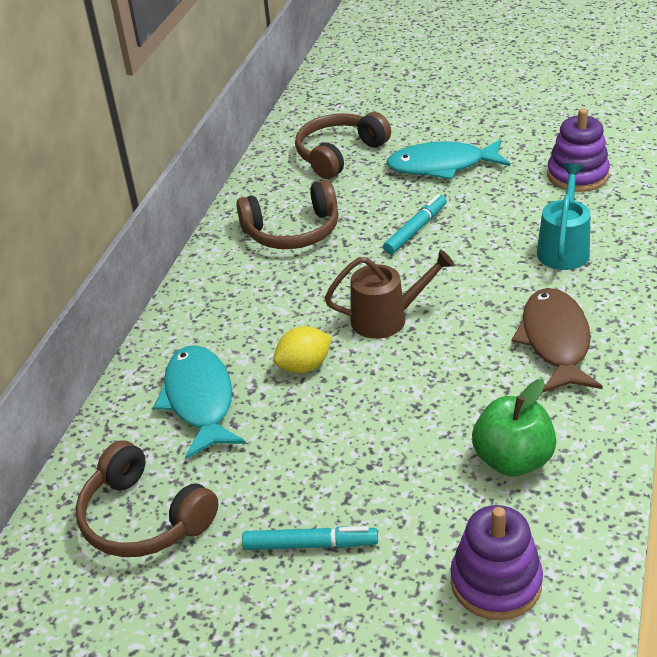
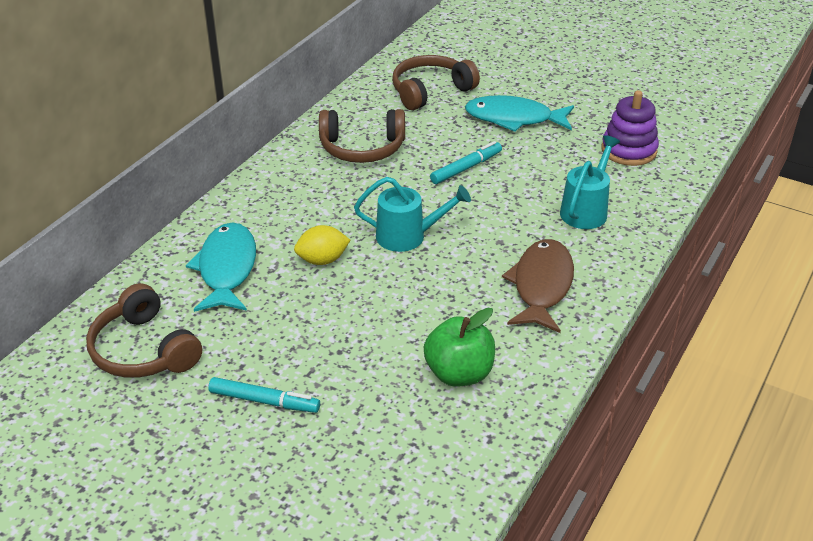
camera: 10 degrees right, 0 degrees up
(387, 318) = (408, 236): brown watering can -> turquoise watering can
(496, 582) = (399, 465): purple stacking toy -> none

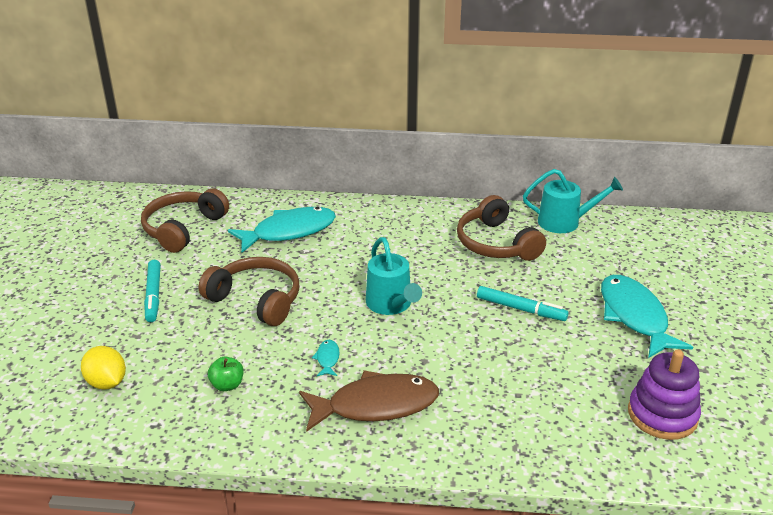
camera: 65 degrees right, 5 degrees down
(322, 260) = (328, 271): yellow lemon -> yellow lemon (107, 382)
(430, 91) = (625, 253): brown headphones -> brown headphones (256, 300)
(459, 373) = (227, 385): green apple -> green apple, size x0.54
(461, 297) = (327, 358): none -> turquoise fish
(586, 210) = (522, 407): turquoise watering can -> turquoise watering can (565, 222)

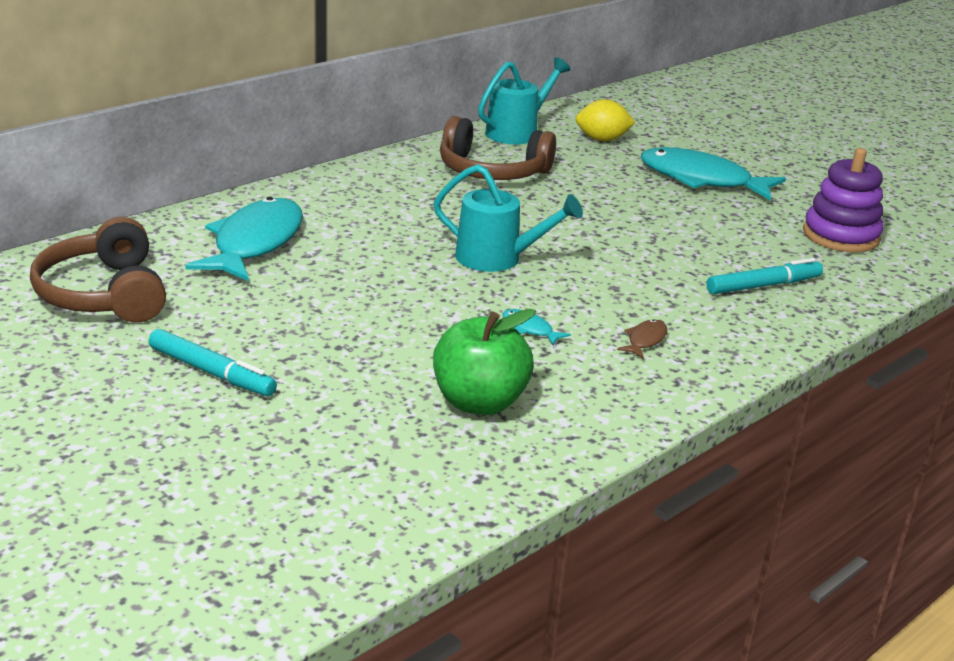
camera: 50 degrees left, 5 degrees down
(107, 382) = (339, 477): yellow lemon -> yellow lemon (602, 140)
(227, 385) = (479, 402): green apple -> green apple, size x1.86
(256, 300) = (350, 318): brown headphones -> none
(376, 405) = (645, 340): brown fish -> brown fish, size x0.40
(521, 309) = (612, 212): turquoise marker -> turquoise marker (763, 286)

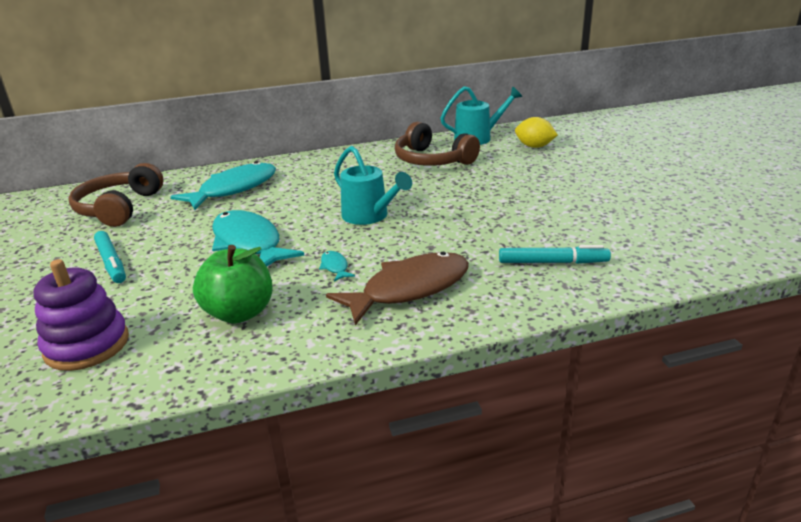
camera: 30 degrees right, 0 degrees up
(645, 340) = (409, 289): brown fish -> brown fish, size x2.49
(701, 180) = (583, 179): turquoise fish -> turquoise fish (249, 243)
(840, 236) = (664, 232): purple stacking toy -> purple stacking toy (87, 345)

